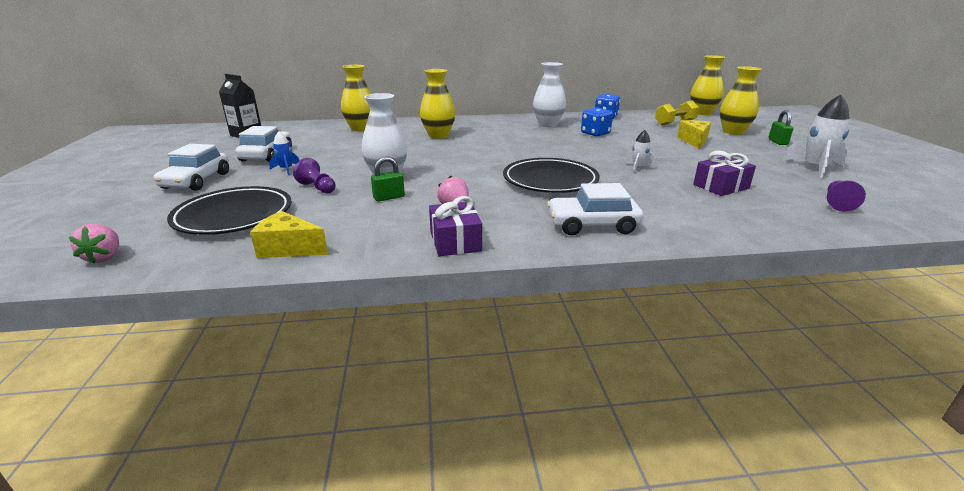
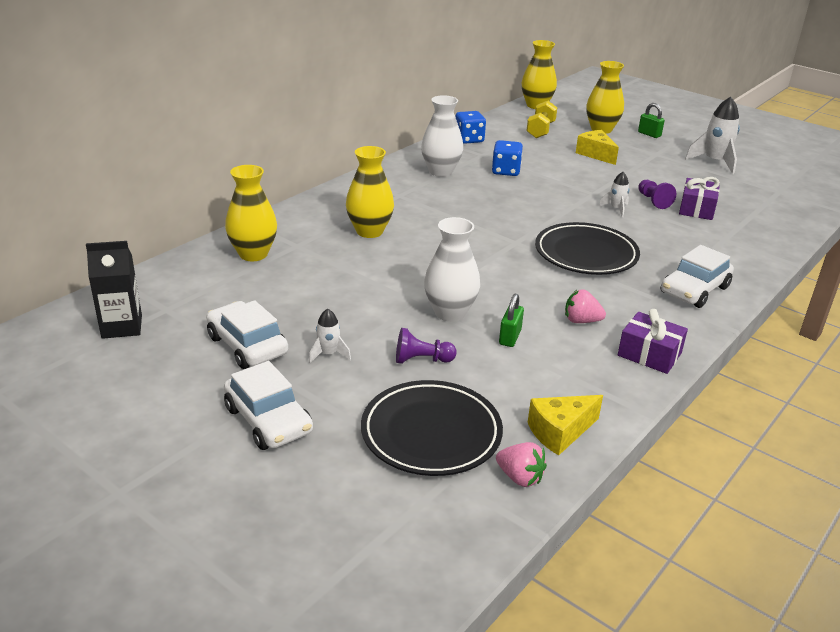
camera: 45 degrees left, 5 degrees up
(104, 257) = (438, 541): pink strawberry -> pink strawberry (520, 477)
(286, 169) = (328, 354): blue rocket -> white rocket
(837, 203) = (775, 198): purple pawn -> purple pawn (653, 201)

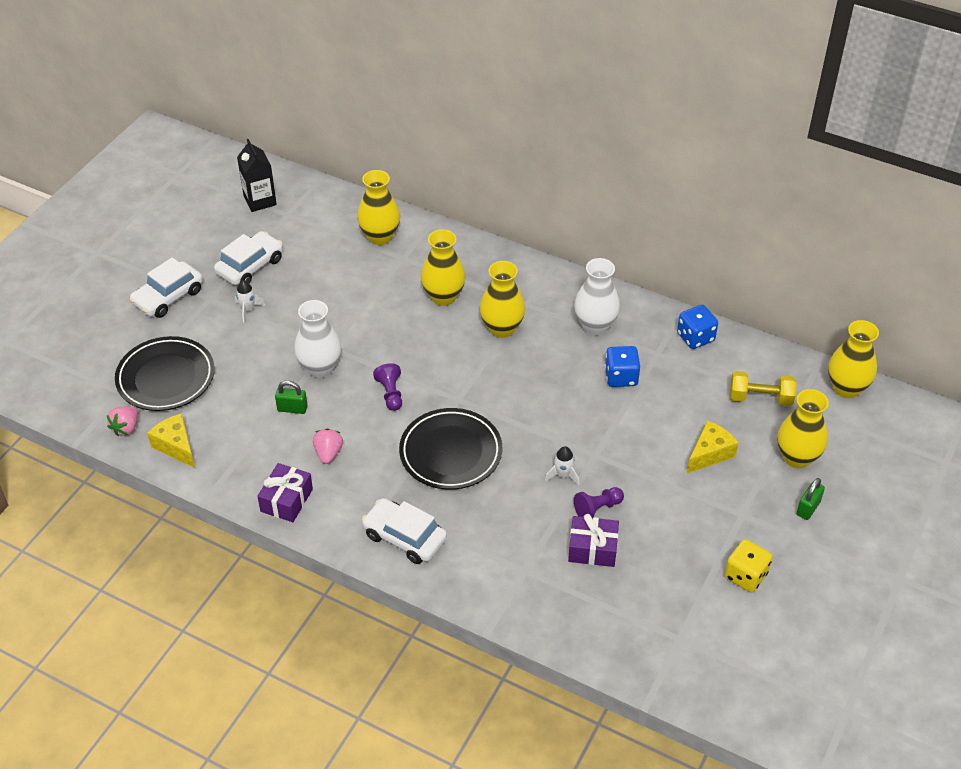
camera: 80 degrees right, 15 degrees up
(421, 360) = (250, 360): purple pawn -> purple pawn (390, 394)
(427, 210) = (502, 328): none -> yellow vase
(714, 162) = (745, 576): white rocket -> yellow dice

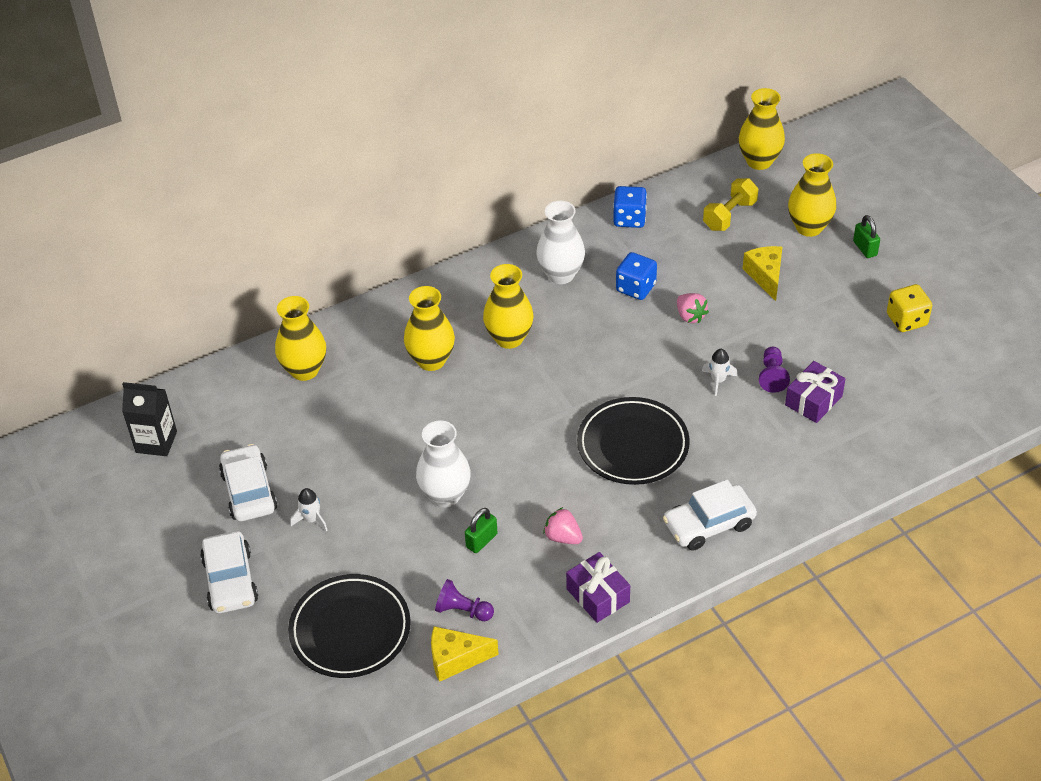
camera: 55 degrees left, 0 degrees up
(126, 428) = (394, 694): pink strawberry -> pink strawberry (690, 316)
(390, 394) = (524, 456): purple pawn -> purple pawn (463, 610)

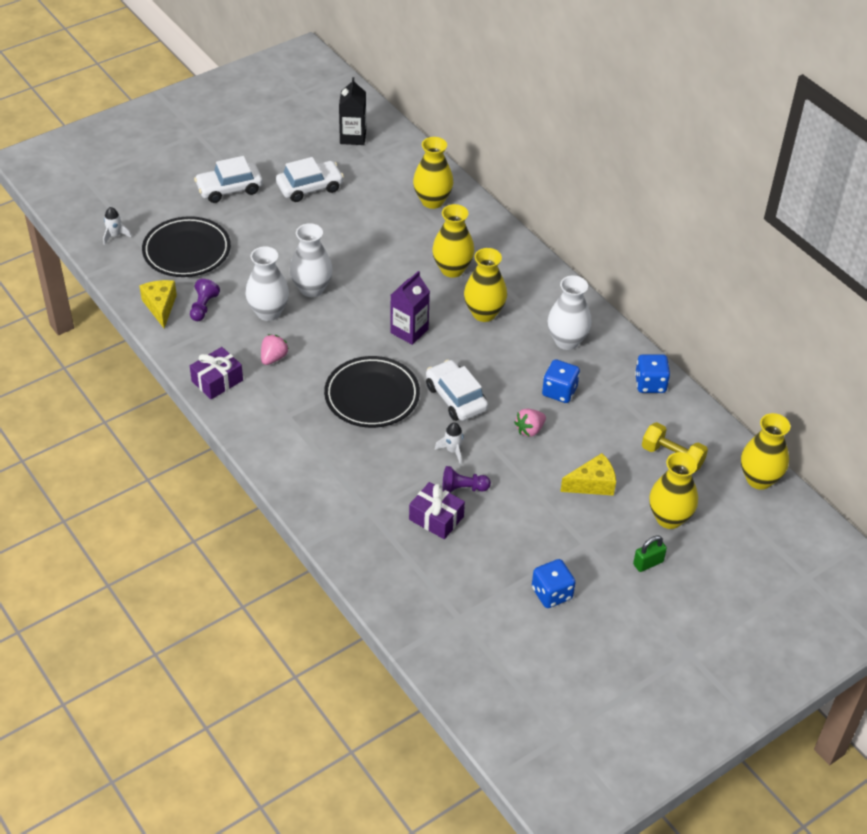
camera: 80 degrees right, 0 degrees up
(311, 519) = (285, 221): white rocket -> white rocket (115, 235)
(481, 540) = (268, 312): green padlock -> white vase
(530, 406) = (409, 331): none -> purple carton
(709, 524) = (290, 446): white car -> white car (456, 398)
(906, 320) = (551, 593): yellow dice -> blue dice

